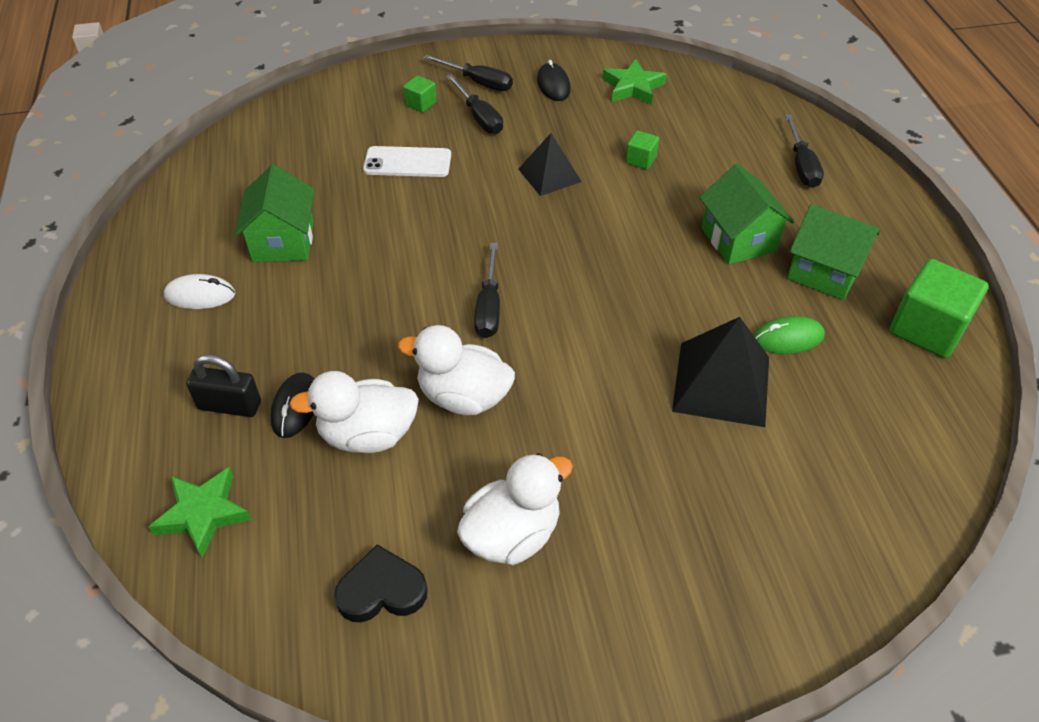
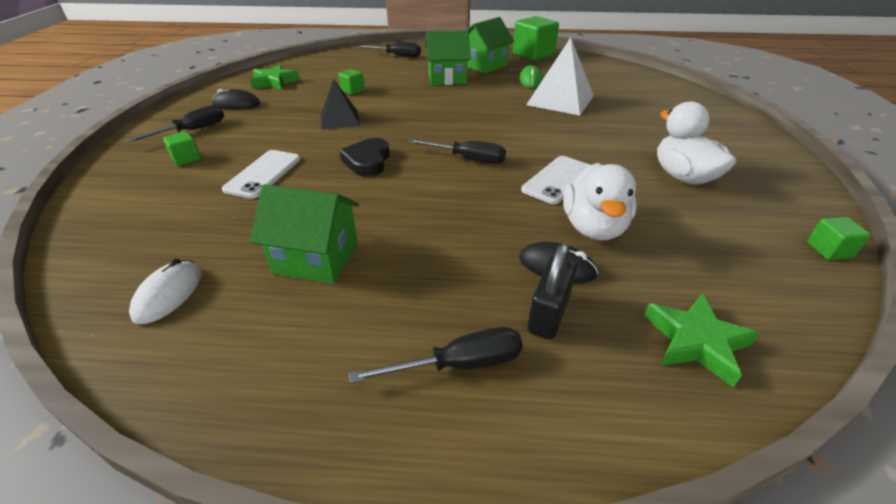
camera: 75 degrees left, 10 degrees down
(200, 295) = (364, 332): white mouse -> white mouse (168, 294)
(367, 677) = (829, 250): none -> green cube
(382, 590) = (748, 235): black heart -> black heart (367, 161)
(463, 397) = (558, 180): white duck -> white phone
(479, 117) = (239, 136): black screwdriver -> black screwdriver (459, 364)
(721, 383) = (560, 100): black pyramid -> white pyramid

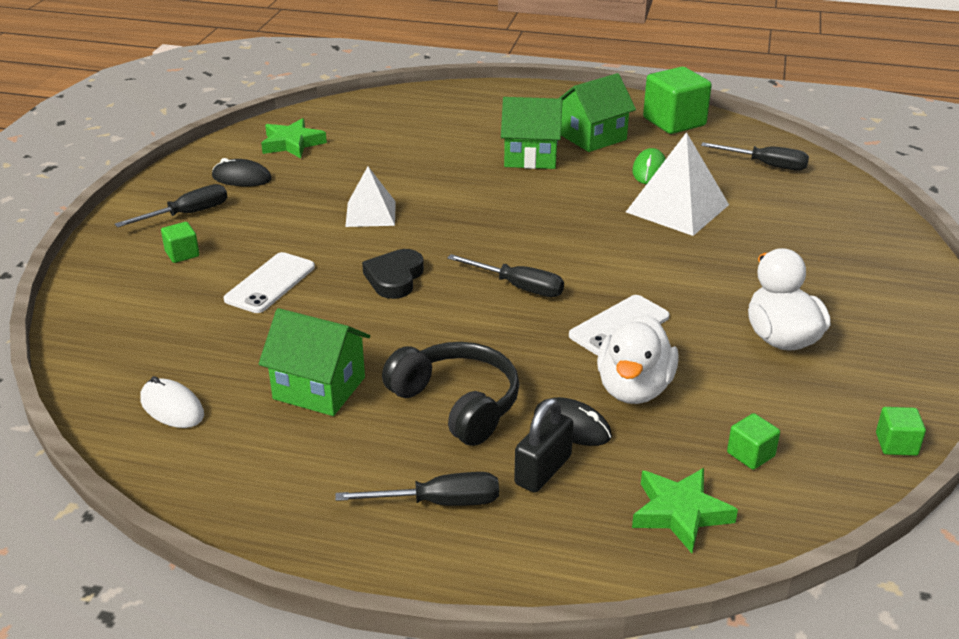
camera: 10 degrees right, 5 degrees down
(168, 294) = (172, 407): white mouse -> white mouse turned 75 degrees counterclockwise
(340, 119) = (371, 213): black pyramid -> white pyramid
(352, 90) = (395, 168): green cube -> green cube (750, 454)
(397, 56) = (469, 109): black screwdriver -> black screwdriver (766, 165)
(447, 258) = (457, 404): none -> black headphones

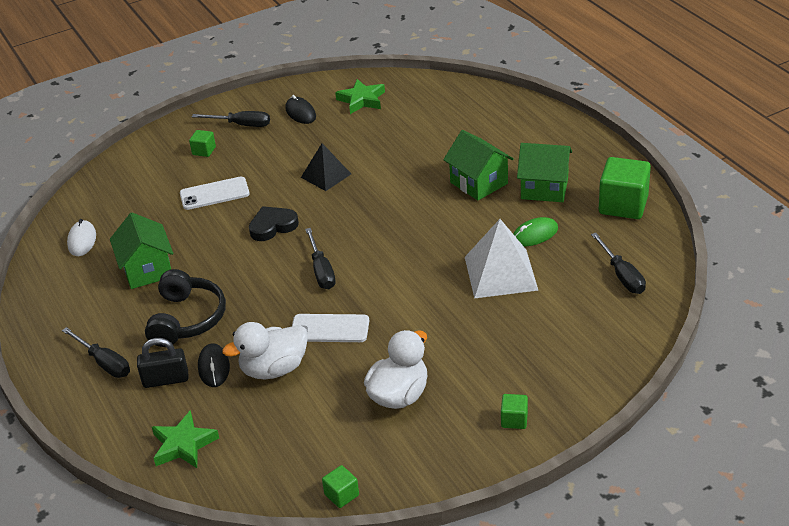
camera: 50 degrees right, 5 degrees up
(371, 213) = (326, 175): white pyramid -> black pyramid
(750, 454) = (264, 443): green cube -> green cube (514, 420)

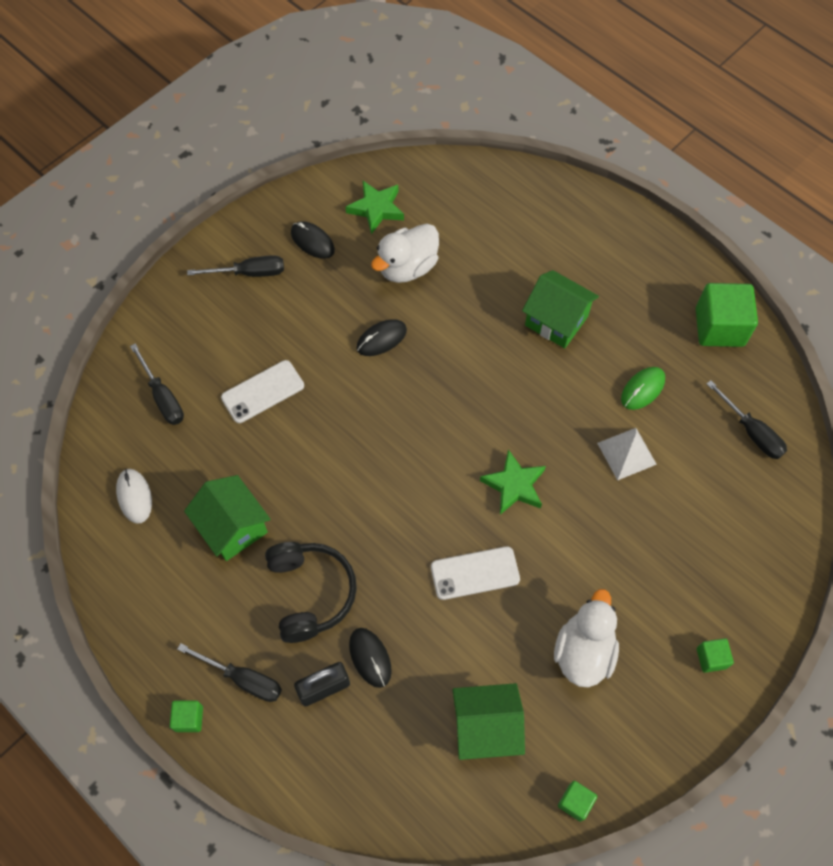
camera: 20 degrees left, 25 degrees up
(183, 445) = (382, 776): green star -> green star (514, 485)
(204, 151) = (221, 324): green cube -> green cube (189, 718)
(272, 226) = (351, 431): black heart -> none
(274, 369) = (437, 645): white duck -> white duck (407, 267)
(321, 271) = (433, 488): black screwdriver -> black screwdriver (163, 397)
(326, 175) = (381, 339): black pyramid -> black mouse
(500, 273) = (626, 453): white pyramid -> white pyramid, size x0.64
(544, 188) = (629, 316): green house -> green house (485, 727)

